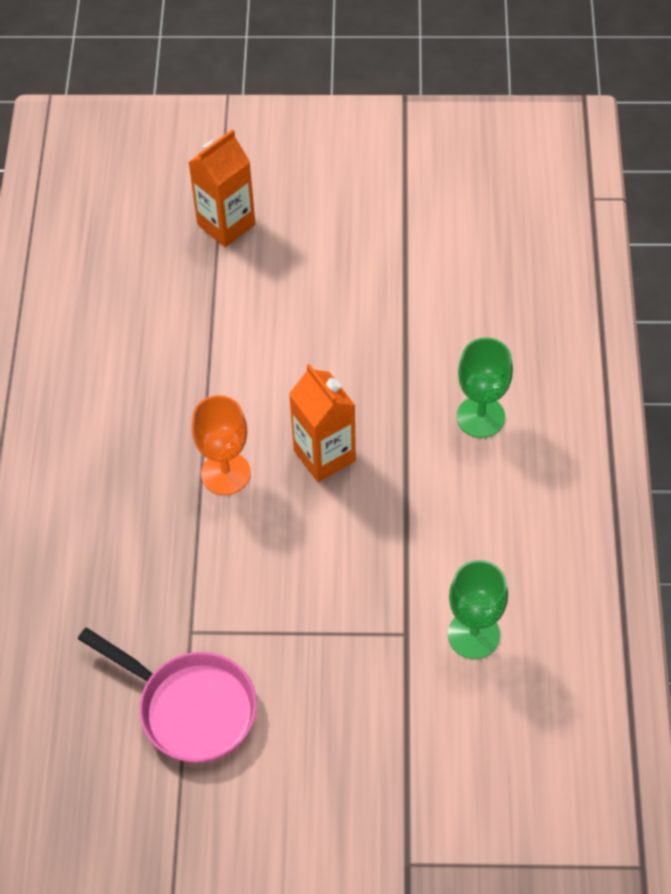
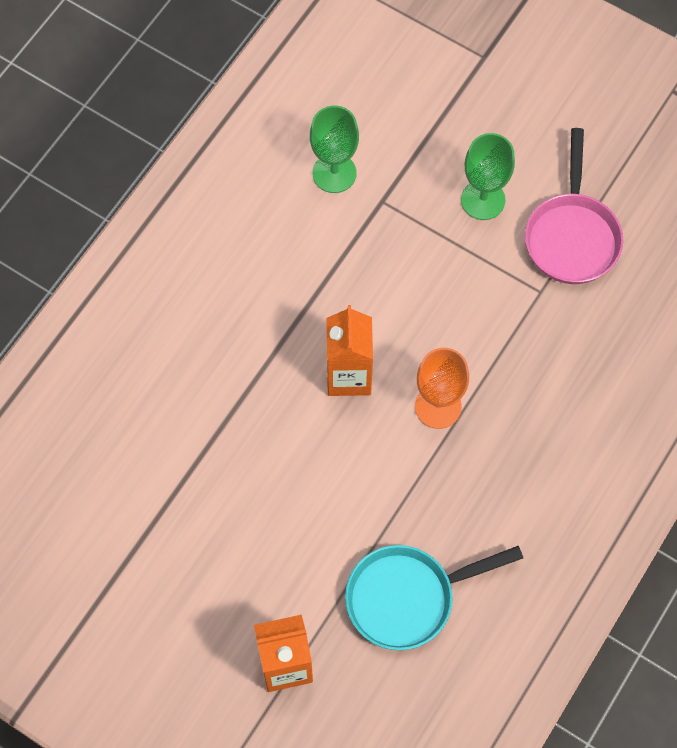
camera: 150 degrees left, 10 degrees up
(157, 316) = (408, 597): none -> turquoise pan
(190, 707) = (572, 236): pink pan -> pink pan turned 150 degrees counterclockwise
(480, 417) = (202, 336): green goblet -> green goblet (483, 200)

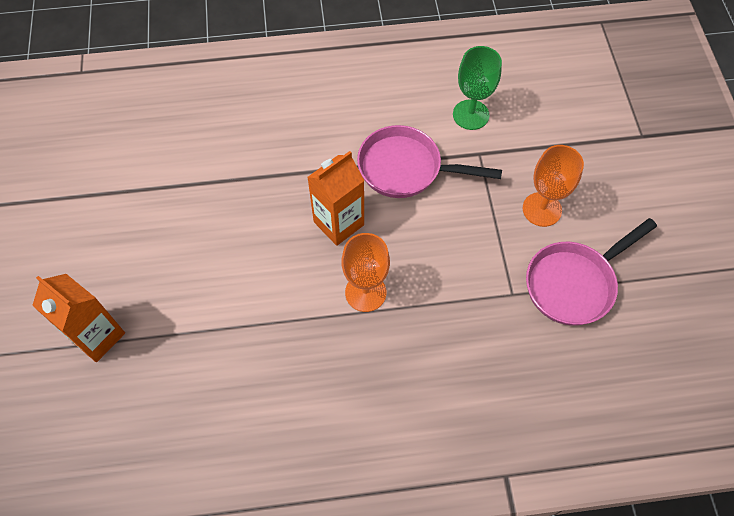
camera: 50 degrees right, 5 degrees down
(342, 274) = (406, 168): none -> pink pan
(408, 597) = (206, 378): turquoise pan -> none
(483, 200) = (542, 209): green goblet -> orange goblet

